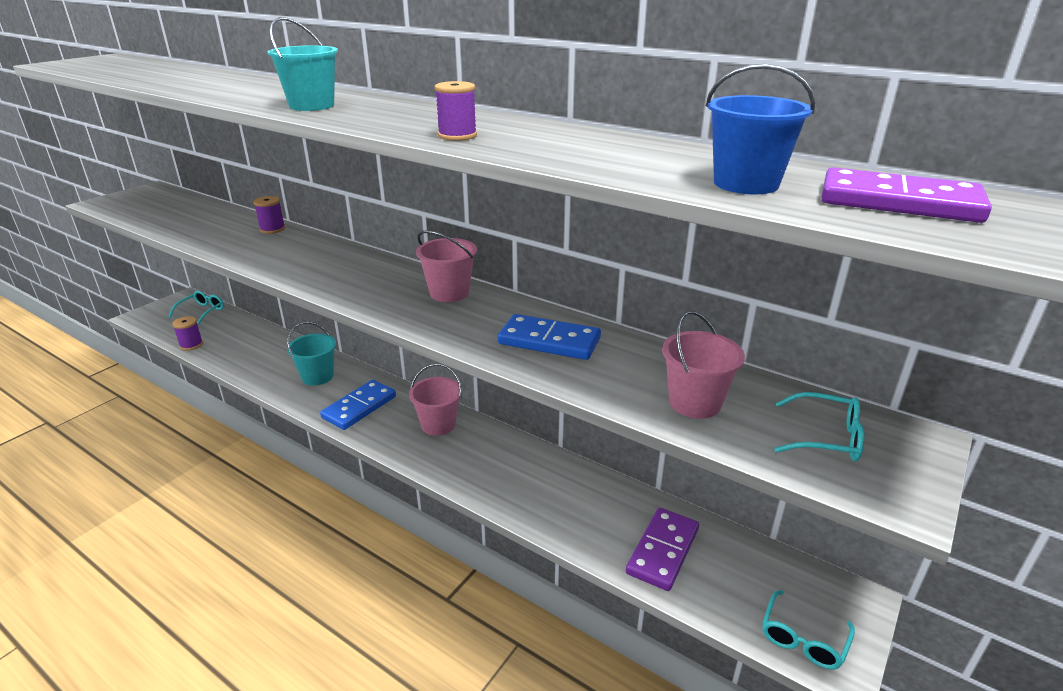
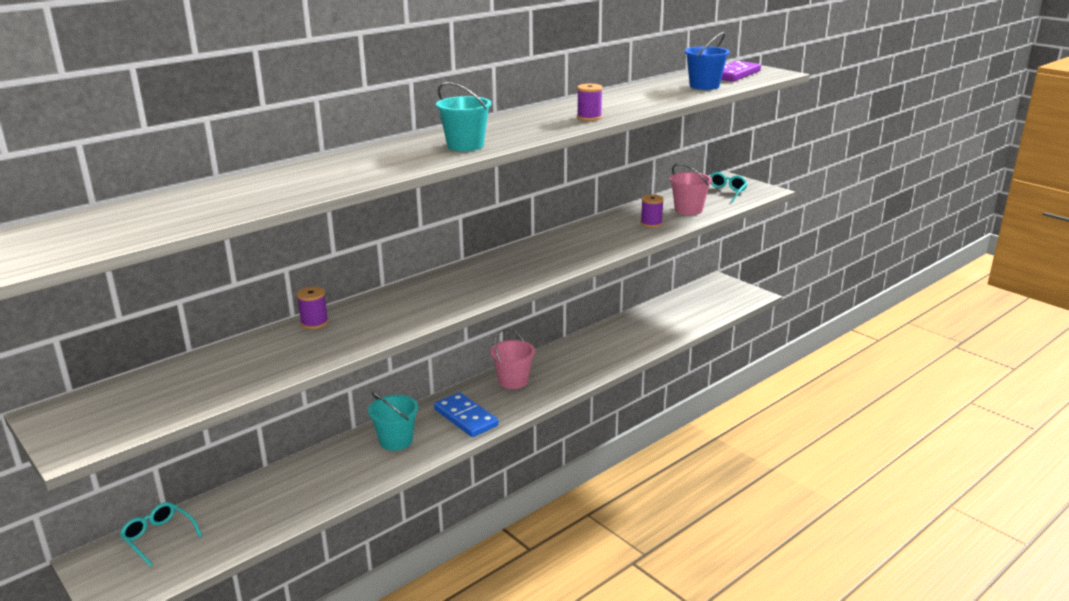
camera: 75 degrees left, 5 degrees down
(191, 345) = (253, 536): purple spool -> purple spool (651, 223)
(449, 293) = (523, 254): pink bucket -> none
(549, 341) = (610, 232): blue domino -> none
(662, 551) = (674, 320): purple domino -> none
(803, 639) = (739, 298): turquoise glasses -> none

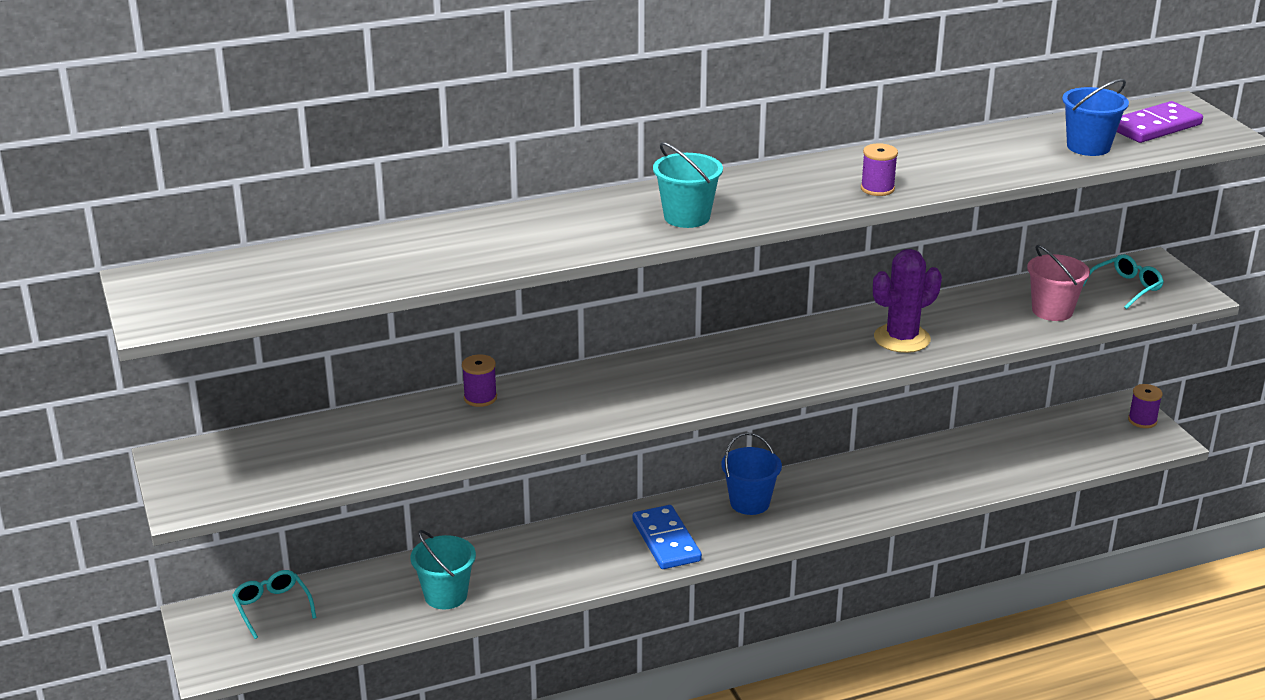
camera: 20 degrees right, 5 degrees up
(396, 441) = (569, 552): turquoise bucket -> turquoise bucket (446, 595)
(513, 381) = (749, 503): pink bucket -> blue bucket
(604, 238) = (902, 339): none -> purple cactus
(651, 223) = (982, 325): purple spool -> purple spool (1142, 420)

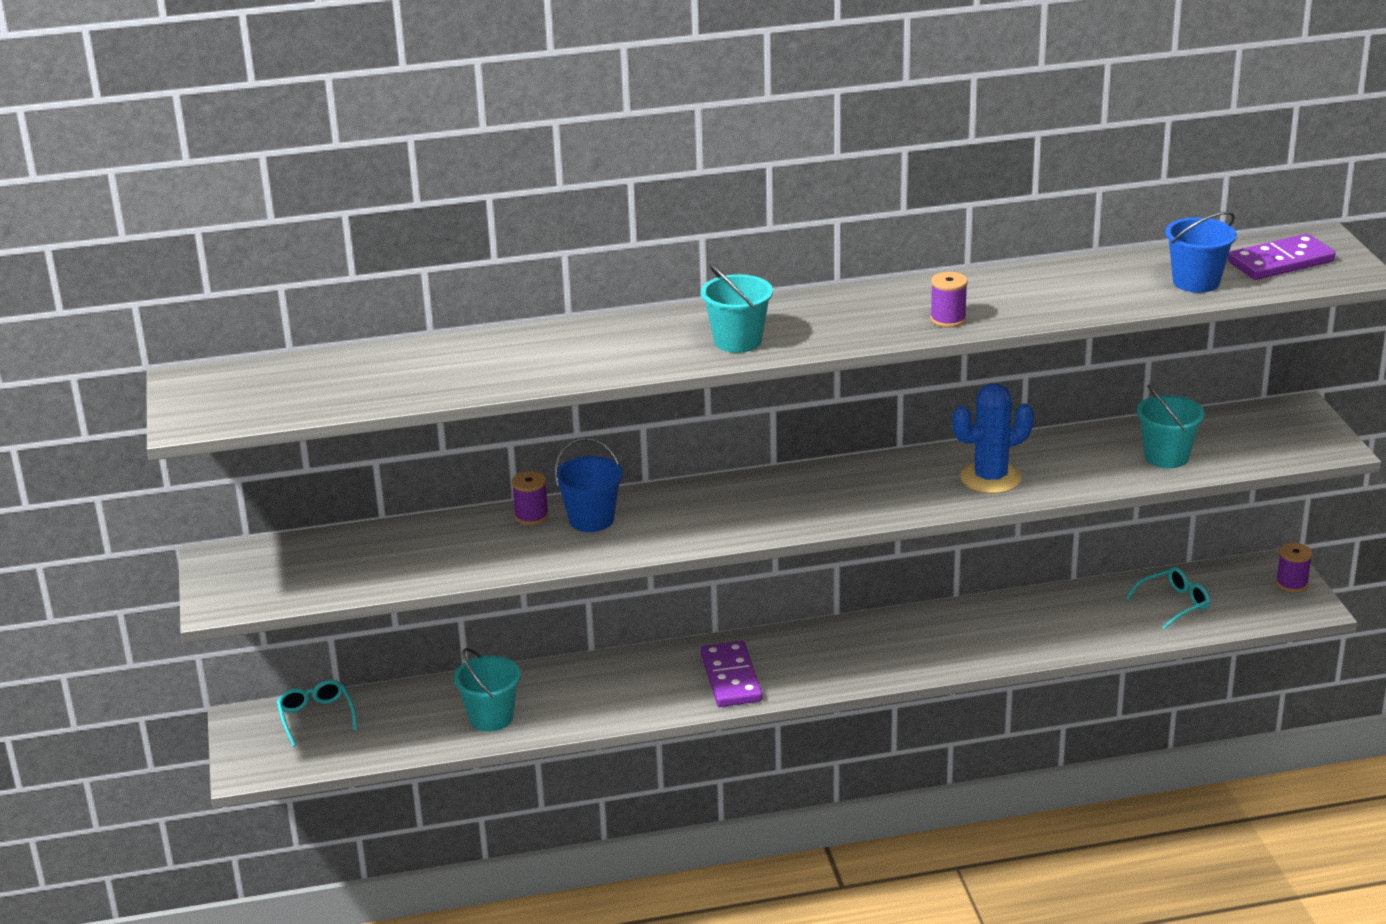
camera: 10 degrees right, 0 degrees up
(666, 540) = (731, 678): blue domino -> purple domino
(749, 503) = (830, 644): blue bucket -> blue bucket (591, 519)
(902, 339) = (990, 478): purple cactus -> blue cactus
(1052, 311) = (1166, 456): pink bucket -> turquoise bucket
(1126, 288) = (1258, 435): turquoise glasses -> turquoise glasses (1174, 604)

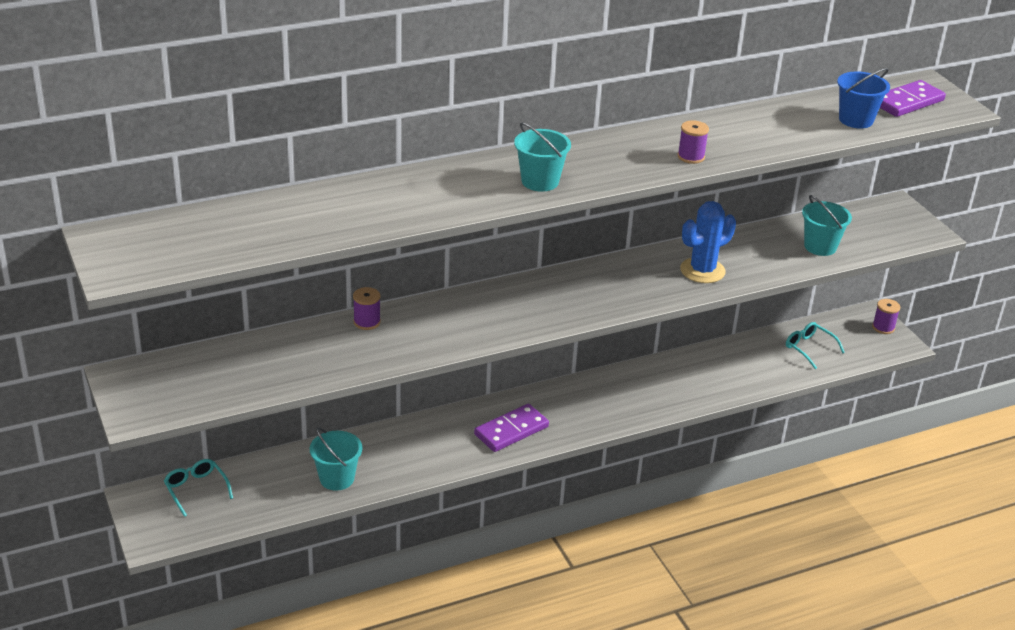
camera: 15 degrees left, 5 degrees up
(591, 519) = (415, 322): blue bucket -> none
(731, 678) = (511, 431): purple domino -> purple domino turned 75 degrees clockwise
(1174, 604) = (809, 348): turquoise glasses -> turquoise glasses turned 90 degrees counterclockwise

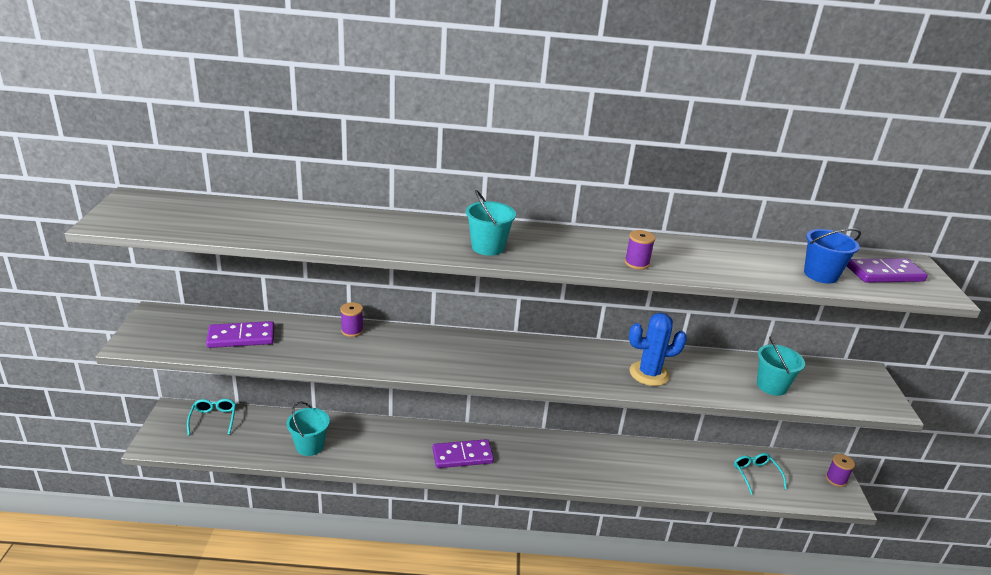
camera: 25 degrees right, 5 degrees down
(252, 369) = (241, 337): none -> purple domino

